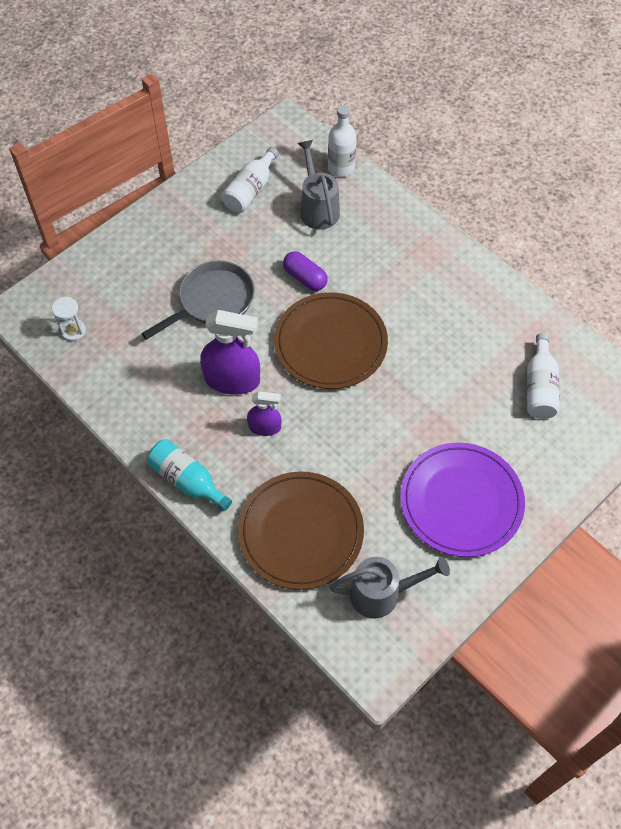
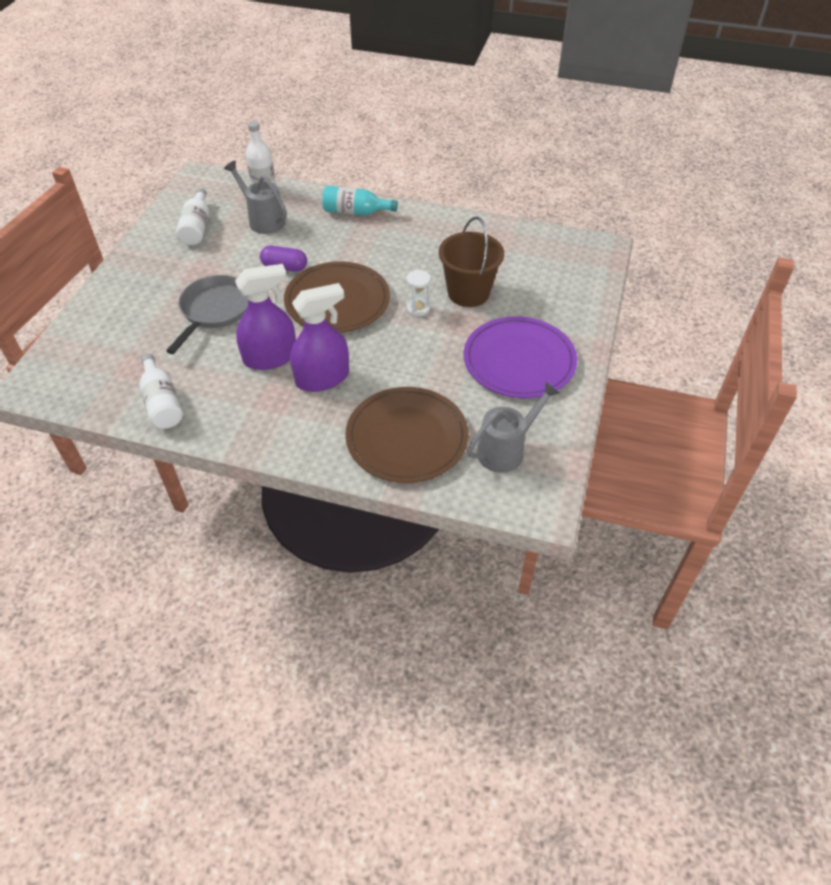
camera: 30 degrees left, 10 degrees down
(73, 331) = (95, 380): white hourglass -> white hourglass (418, 308)
(187, 480) = (280, 444): turquoise bottle -> turquoise bottle (355, 212)
(265, 427) = (322, 378): purple spray bottle -> purple spray bottle, size x1.77
(464, 395) = (468, 293): none -> brown bucket
(539, 387) = (520, 266): white bottle -> white bottle (162, 403)

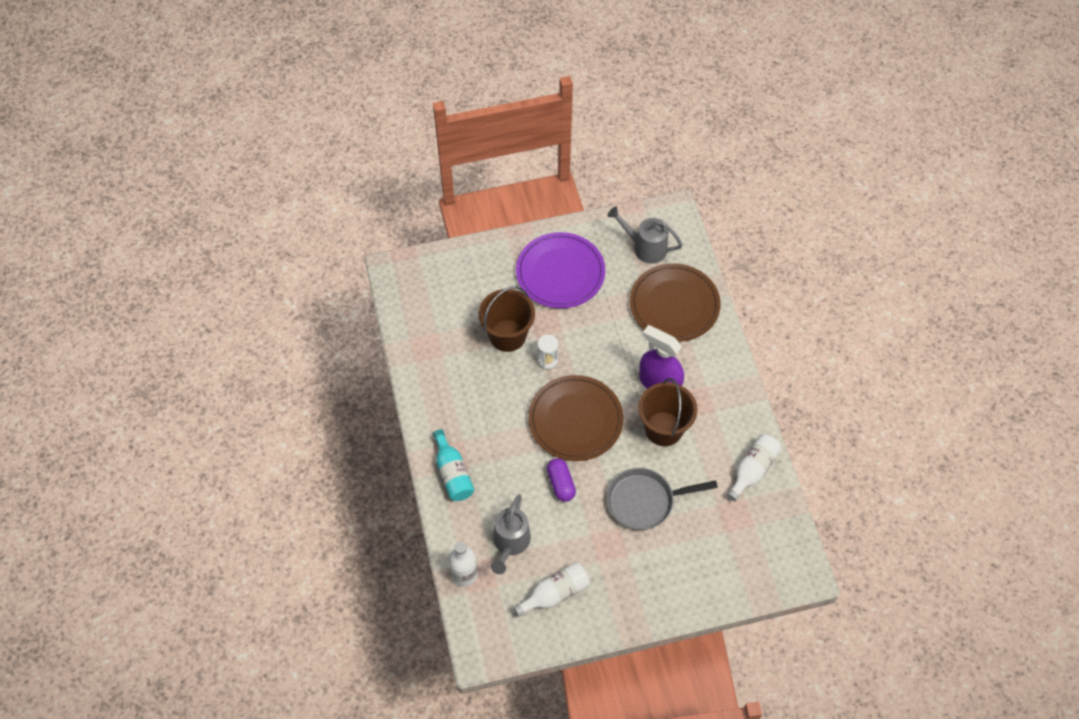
camera: 120 degrees left, 10 degrees up
(270, 357) = (663, 429): purple spray bottle -> brown bucket

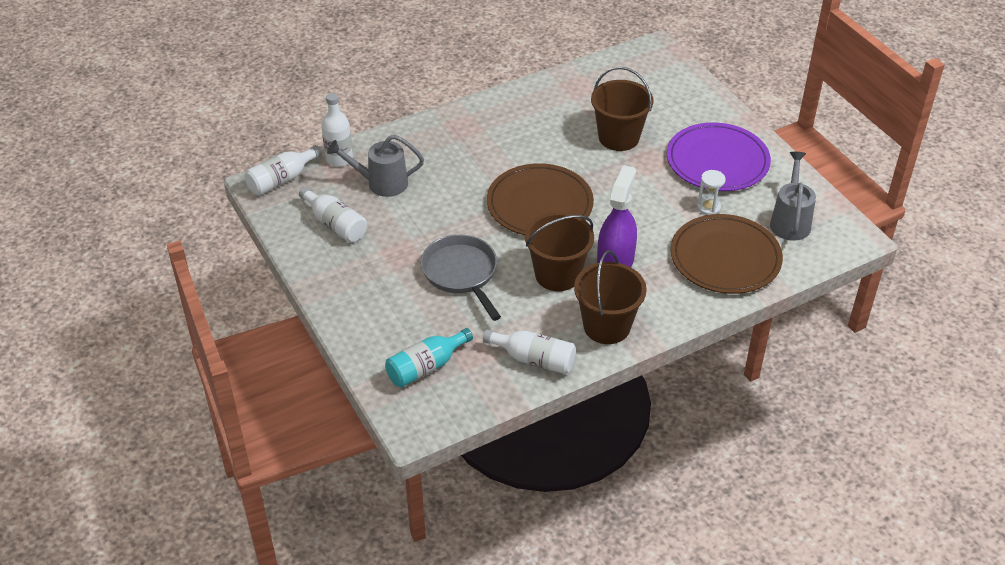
camera: 75 degrees right, 15 degrees down
(453, 473) = (445, 131): turquoise bottle -> turquoise bottle (426, 367)
(479, 632) = (281, 180): none -> white bottle
(547, 360) = (603, 171): white hourglass -> white hourglass (708, 207)
(561, 484) = (460, 207): purple capsule -> none
(729, 409) = (606, 326): none -> brown bucket

